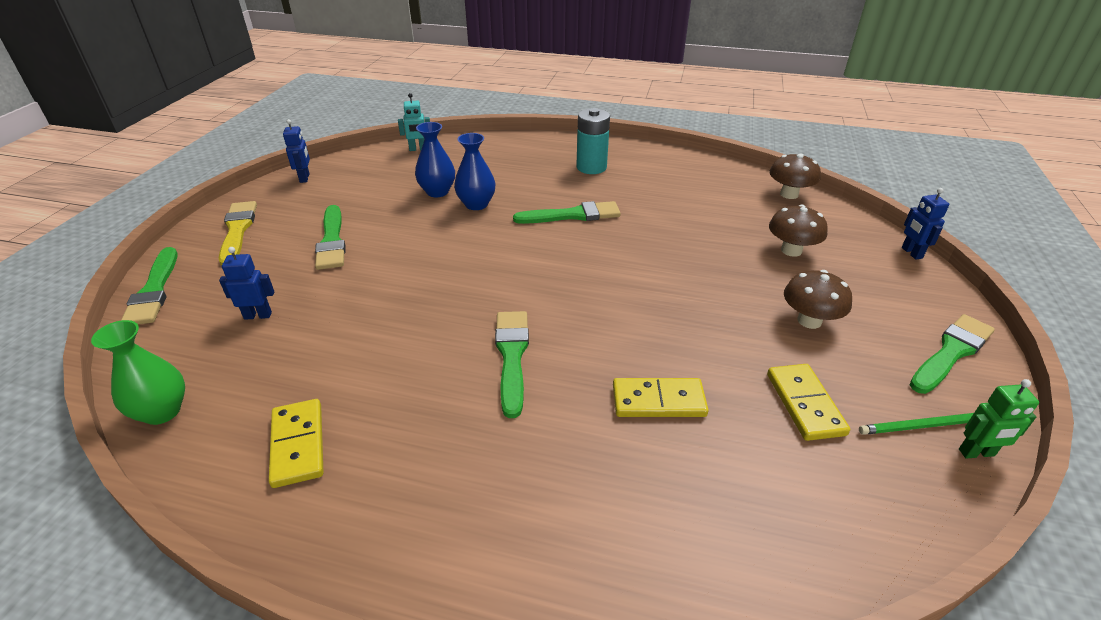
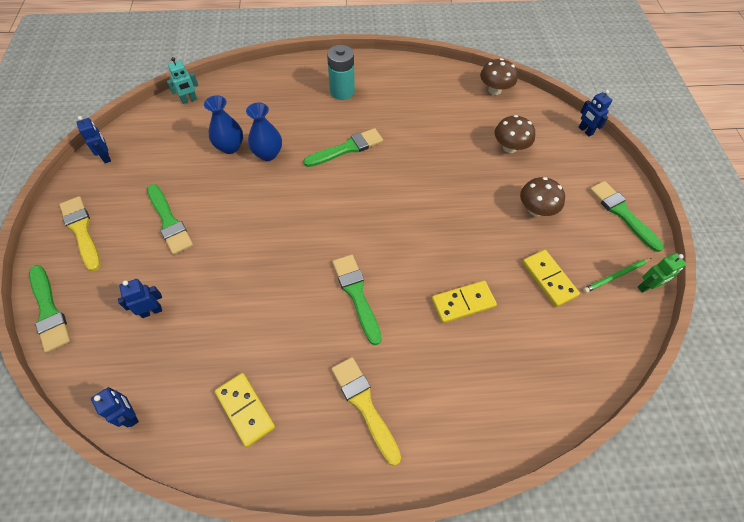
camera: 20 degrees left, 20 degrees up
(162, 411) = (130, 415): green vase -> blue robot
(457, 486) = (364, 405): none -> yellow brush
(951, 352) = (622, 213): green brush -> green brush turned 60 degrees counterclockwise

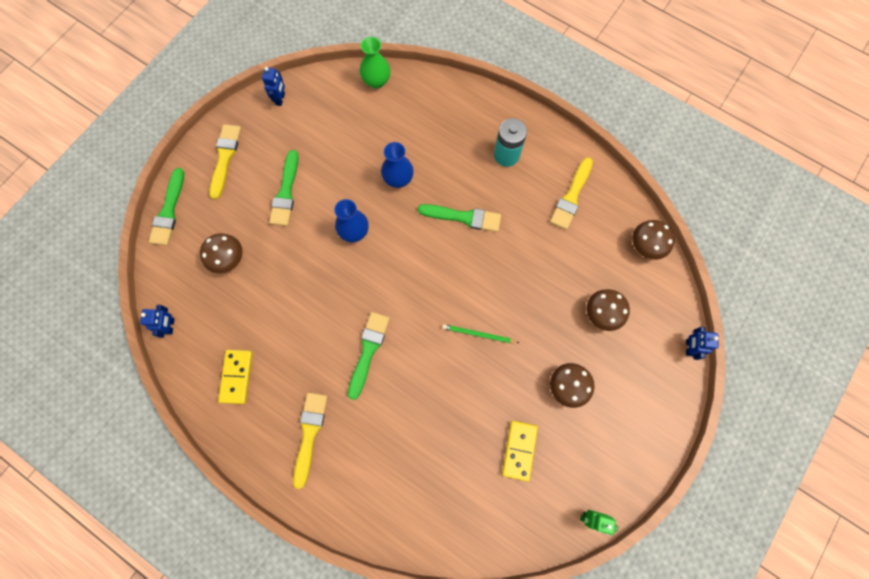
camera: 40 degrees right, 15 degrees up
(151, 311) = (228, 259): blue robot -> brown mushroom
(189, 100) = (376, 81): turquoise robot -> green vase
(230, 147) = (374, 152): blue vase -> blue vase (354, 232)
(414, 90) = (571, 196): none -> yellow brush
(463, 303) = (437, 417): yellow domino -> none
(615, 276) = (575, 490): green pencil -> green pencil (478, 334)
(622, 213) = (638, 446): green brush -> none

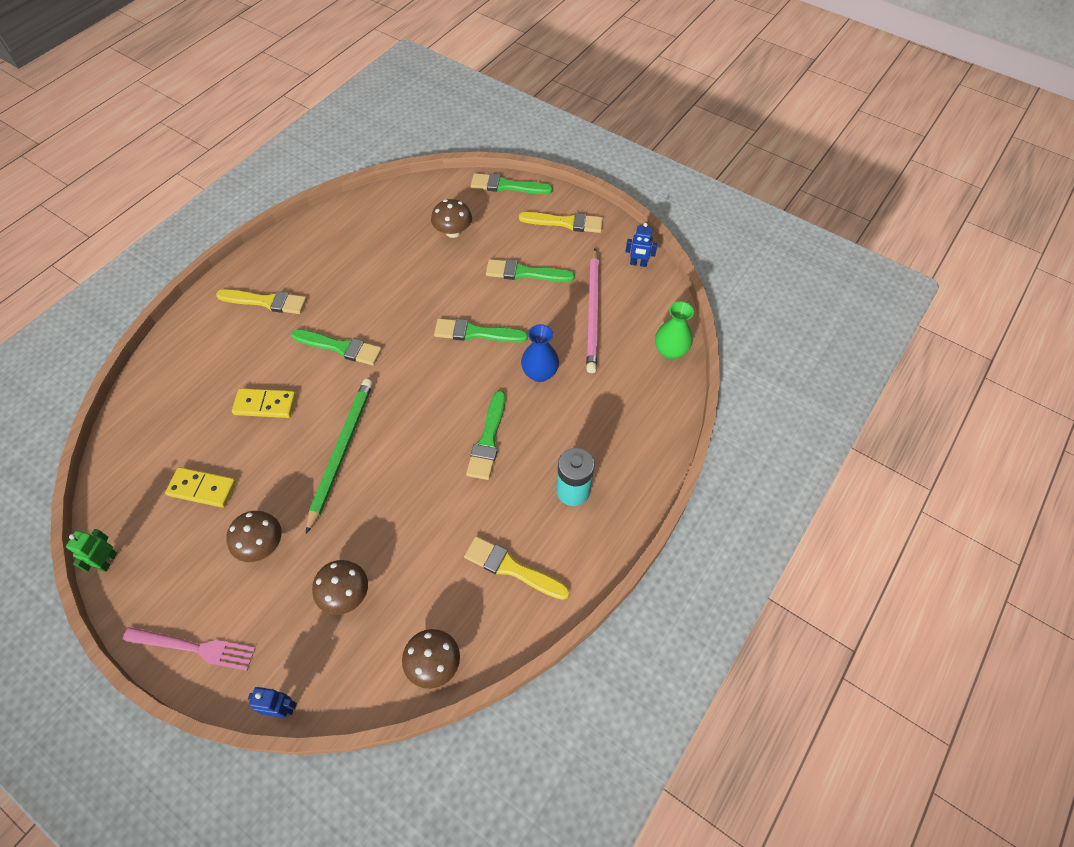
camera: 90 degrees right, 15 degrees down
(170, 326) = (390, 196): blue robot -> none
(236, 376) = (333, 245): yellow domino -> yellow domino (265, 404)
(334, 137) = (593, 312): none -> pink pencil
(354, 232) = (476, 333): blue vase -> green brush
(478, 334) = (341, 451): green pencil -> green pencil, size x1.93
(654, 424) = (193, 648): none -> pink fork

